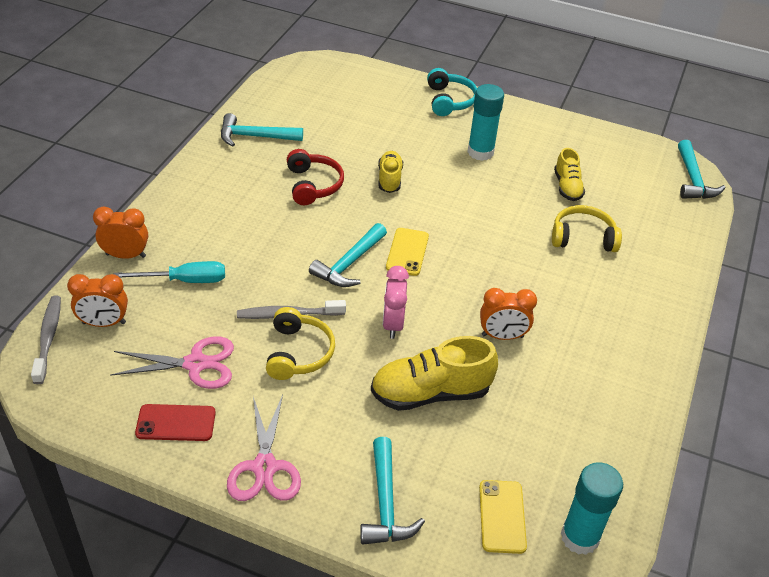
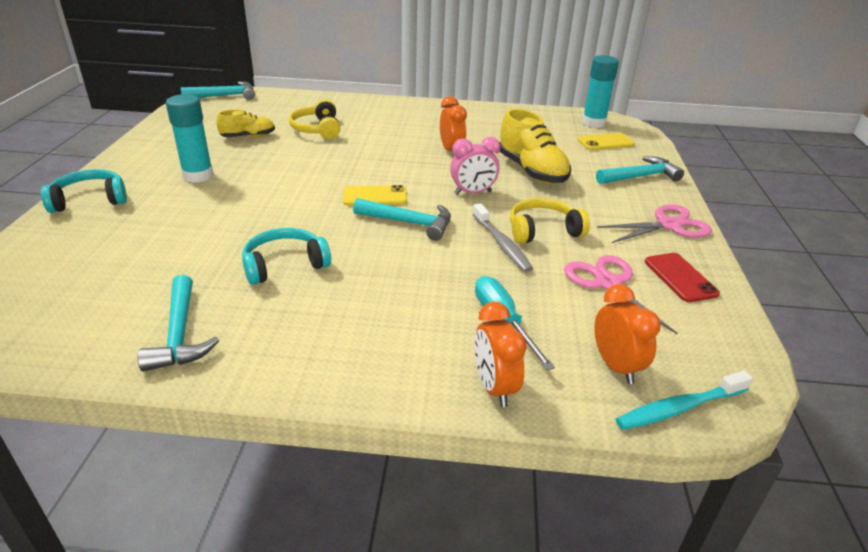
camera: 105 degrees left, 10 degrees down
(48, 338) = (679, 408): grey toothbrush -> turquoise toothbrush
(313, 185) = (284, 265): red headphones -> turquoise headphones
(389, 179) = (259, 218): yellow shoe -> none

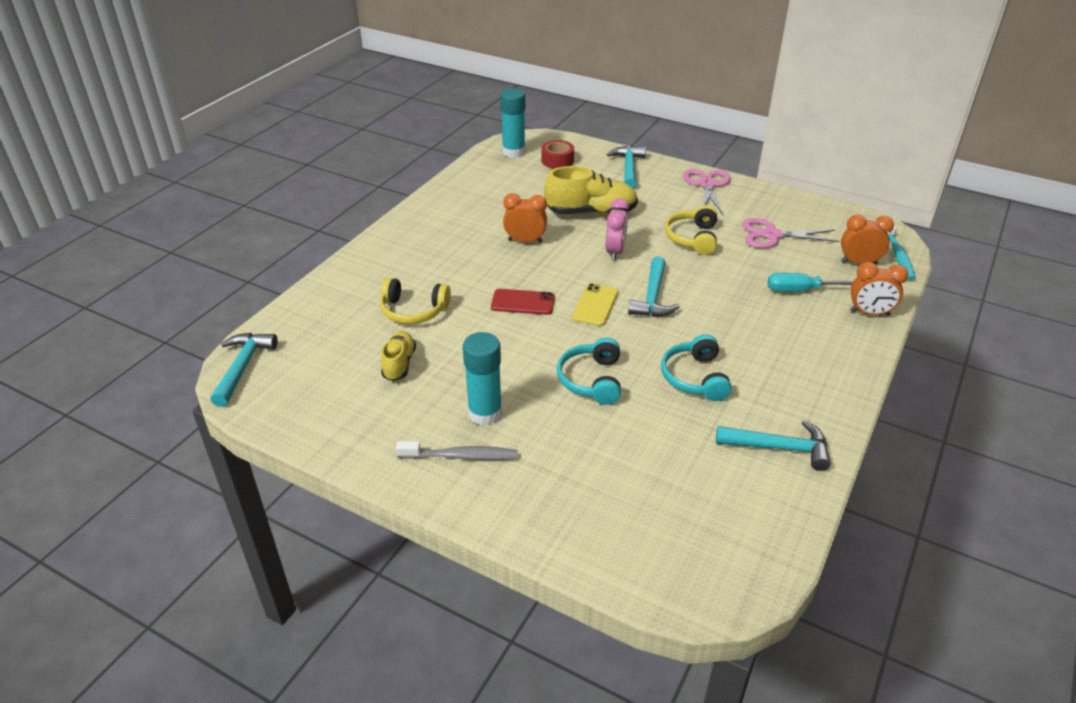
camera: 65 degrees left, 5 degrees up
(90, 200) = (502, 503): turquoise headphones -> turquoise headphones (592, 380)
(409, 223) = (652, 297): turquoise hammer -> turquoise hammer turned 150 degrees clockwise
(502, 244) = (704, 262): grey toothbrush -> grey toothbrush (461, 456)
(605, 142) = (557, 160): yellow phone -> red tape
(680, 277) = (774, 206): red phone -> red phone (523, 302)

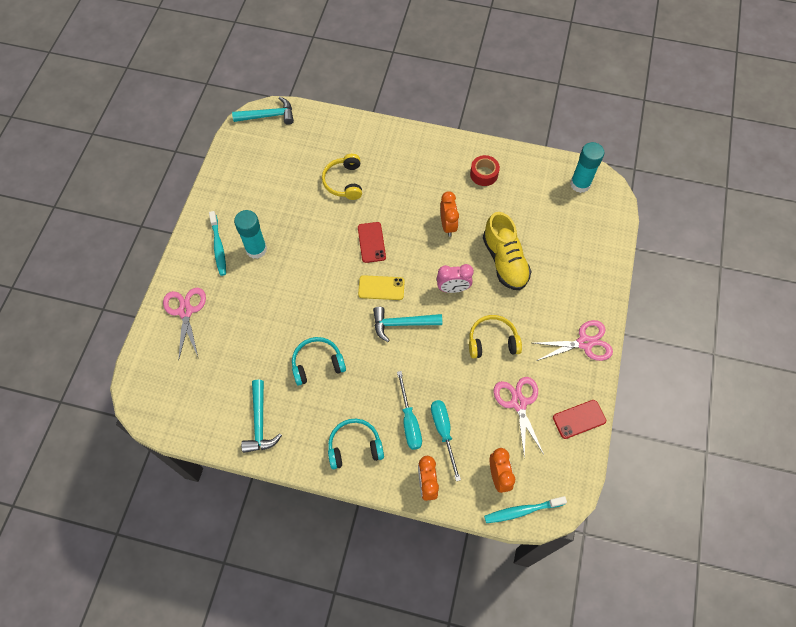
camera: 75 degrees right, 25 degrees up
(399, 364) = (290, 191): yellow shoe -> none
(461, 456) = (218, 247): grey toothbrush -> turquoise toothbrush
(557, 160) = (579, 219): red tape -> red tape (484, 174)
(568, 513) = (185, 311): none -> pink scissors
(592, 380) = (300, 301): turquoise headphones -> turquoise headphones (354, 446)
(628, 168) = (589, 276): turquoise hammer -> none
(788, 313) = (409, 421): none -> turquoise screwdriver
(794, 204) = (579, 419): none -> red phone

